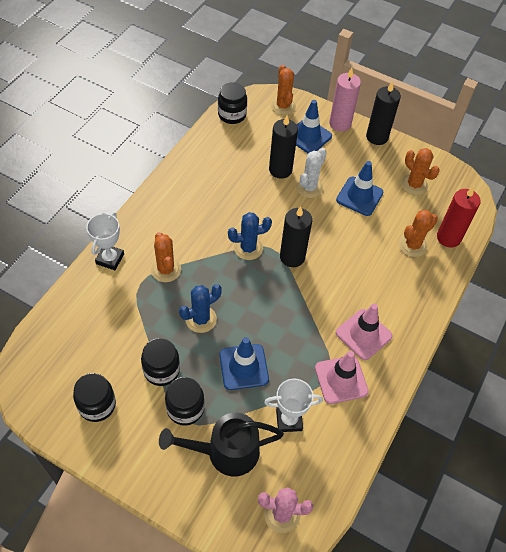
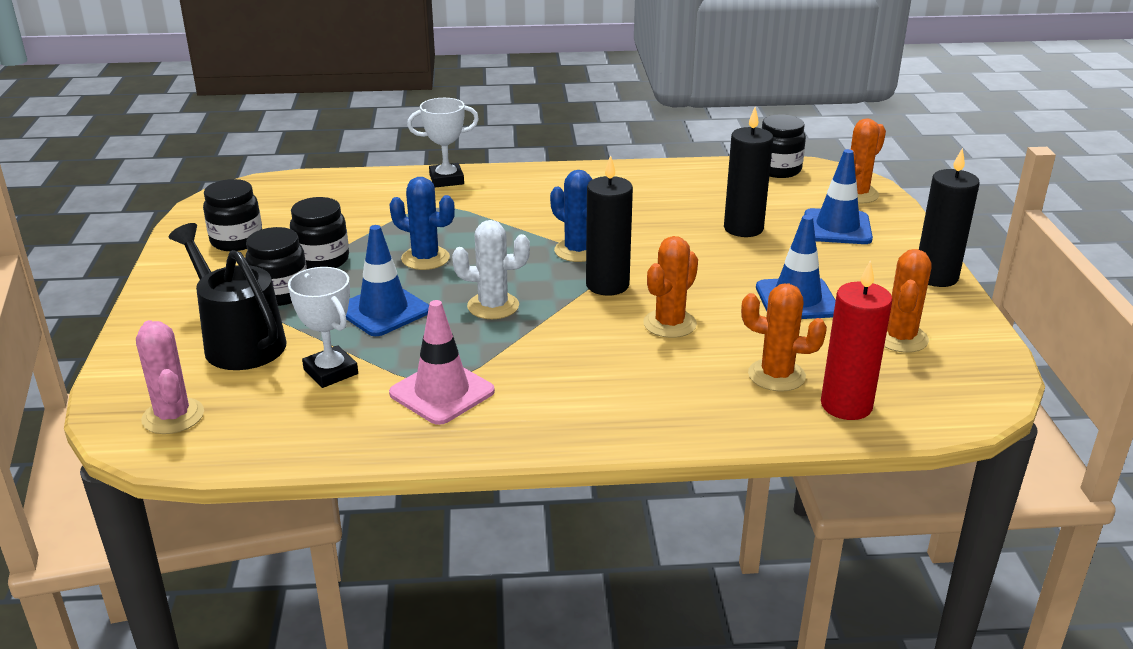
camera: 60 degrees right, 25 degrees down
(166, 270) = (473, 213): orange cactus -> orange cactus (669, 324)
(309, 187) = (747, 257): white cactus -> white cactus (493, 306)
(340, 123) = (905, 241): pink candle -> none
(363, 334) = (545, 386): pink traffic cone -> none

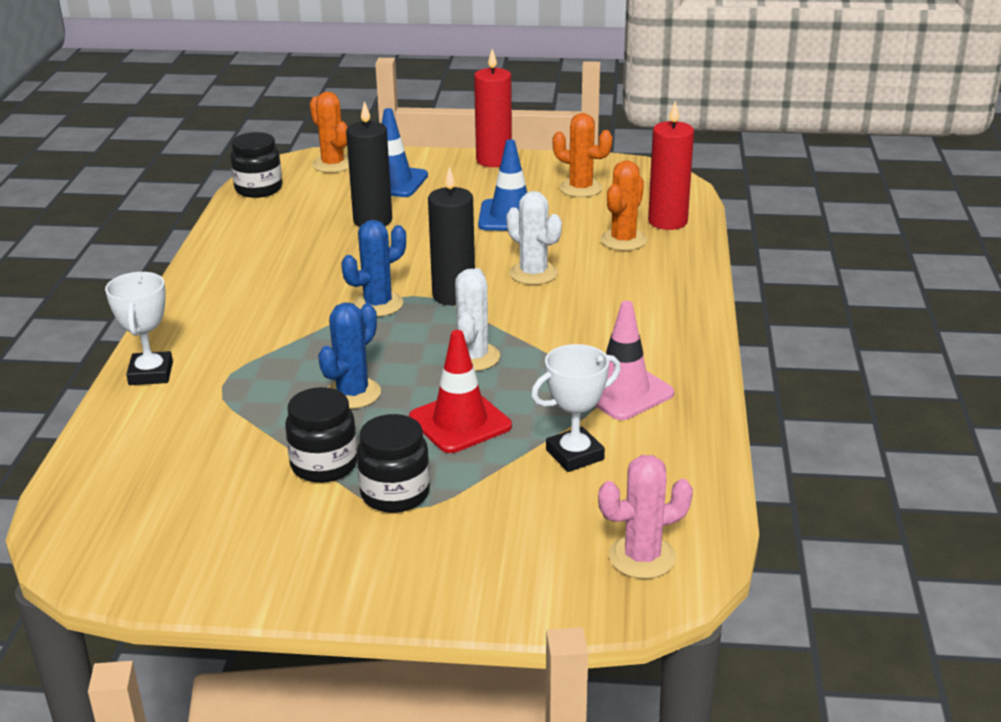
camera: 80 degrees left, 0 degrees up
(237, 241) = (234, 537): black jar -> none
(239, 341) = (497, 520): black watering can -> none
(383, 310) = (460, 422): blue traffic cone -> red traffic cone
(669, 324) = (533, 273): orange cactus -> white cactus
(936, 277) = (494, 160): black candle -> red candle

